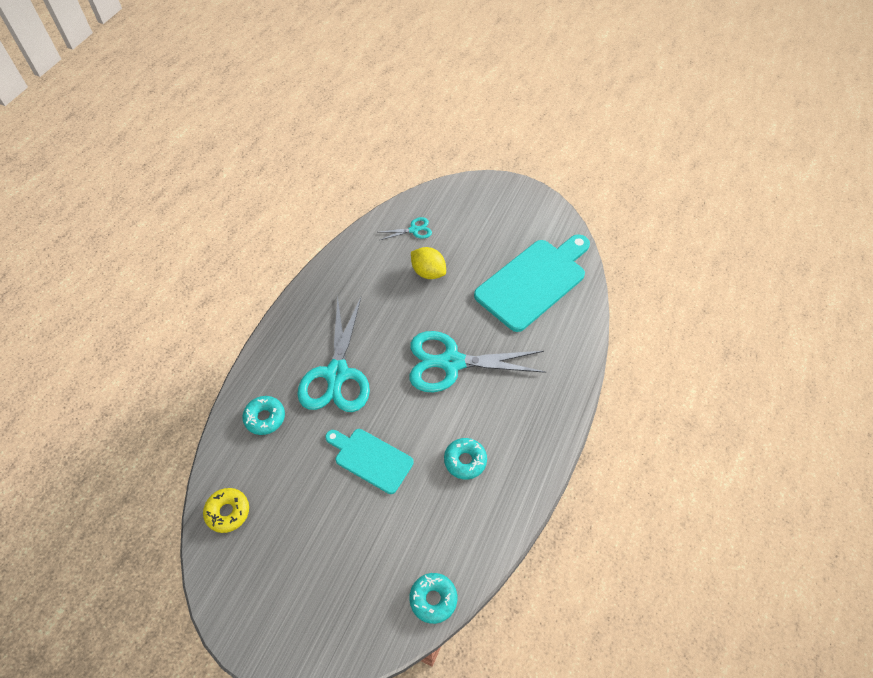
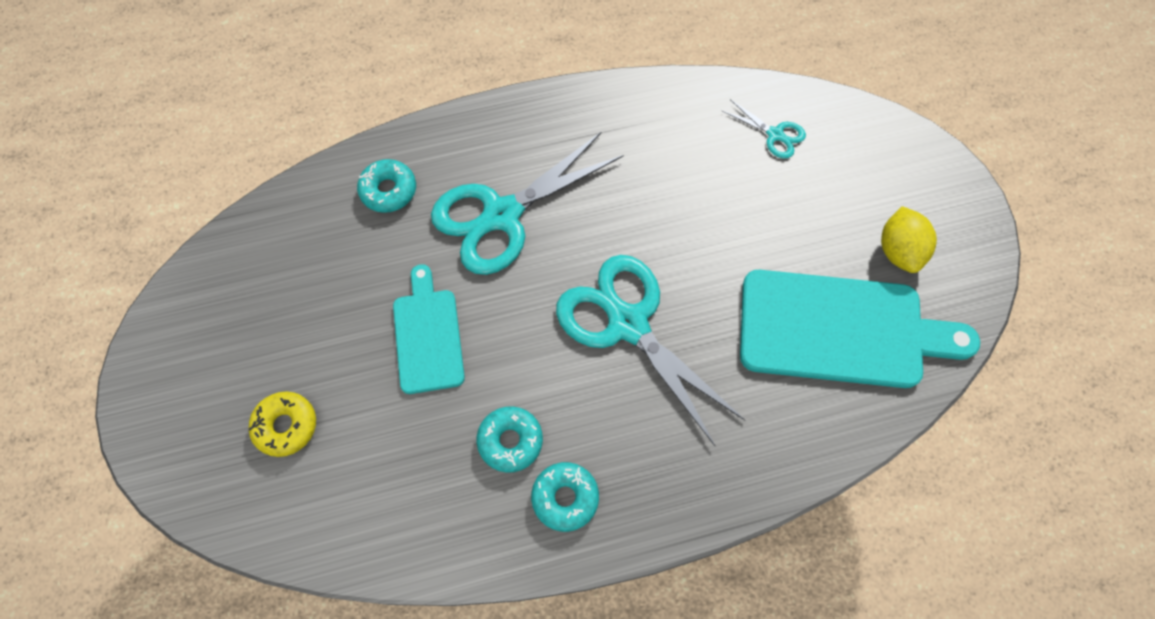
camera: 50 degrees right, 10 degrees up
(228, 512) = (257, 247): yellow donut -> yellow donut (286, 426)
(428, 272) = (730, 199): yellow lemon -> yellow lemon (899, 251)
(433, 599) = (313, 537): turquoise donut -> turquoise donut (565, 498)

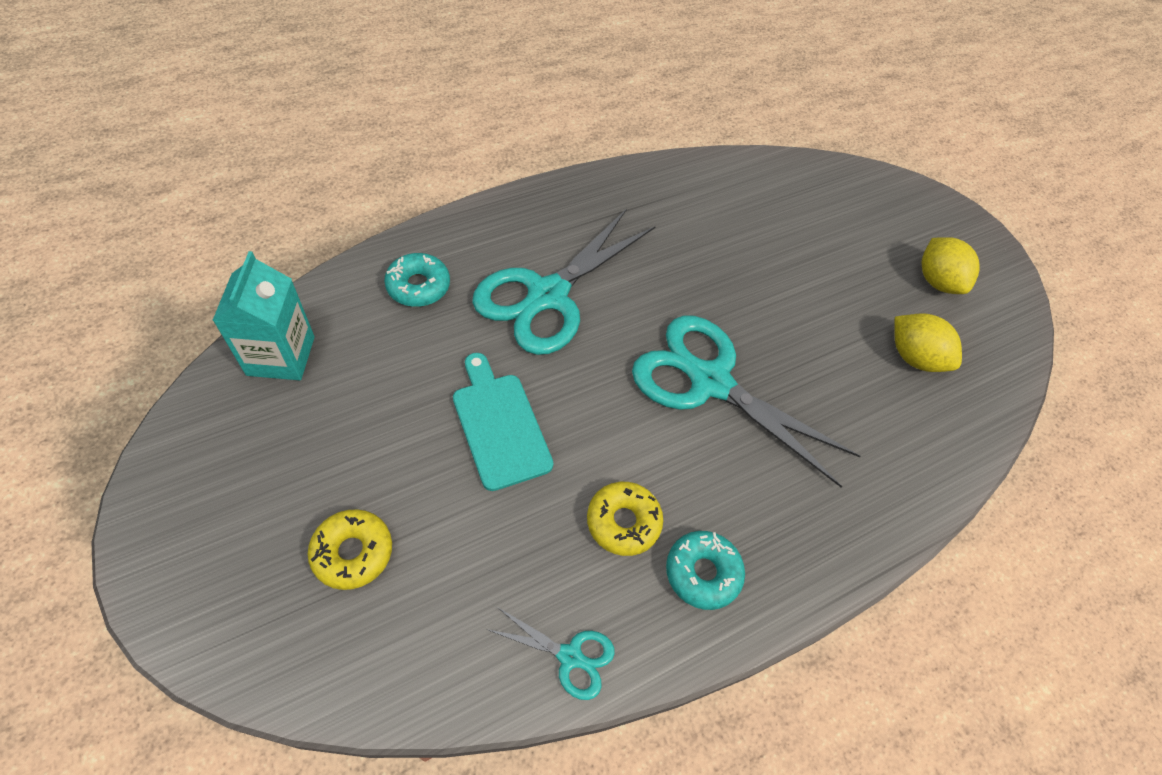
camera: 20 degrees left, 10 degrees down
(260, 242) = (281, 356): none -> turquoise carton
(510, 441) = (623, 522): turquoise donut -> yellow donut
(775, 134) = (788, 196): turquoise scissors -> turquoise scissors (570, 656)
(840, 329) = (914, 357): turquoise cutting board -> yellow lemon

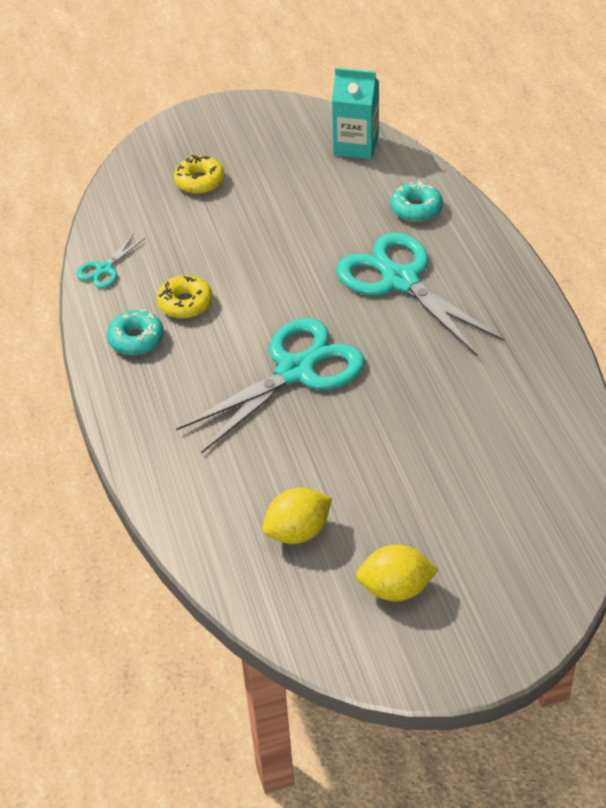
camera: 110 degrees right, 10 degrees down
(499, 425) = (278, 247): turquoise cutting board -> none

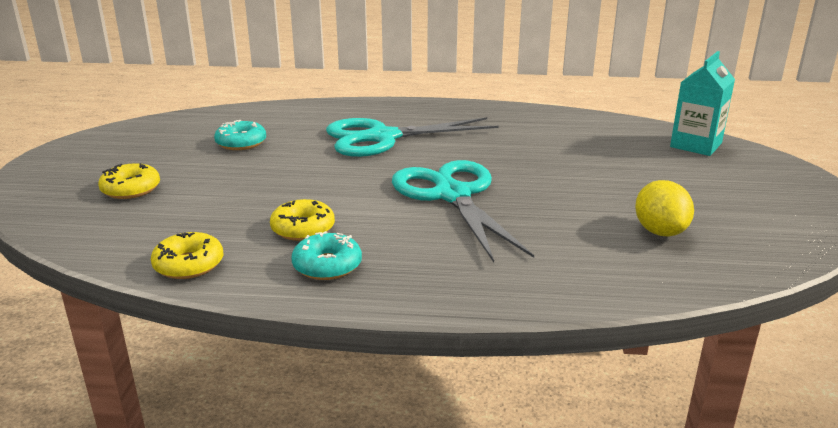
camera: 70 degrees left, 20 degrees down
(104, 269) = (189, 265): turquoise scissors -> yellow donut
(356, 145) = (196, 122): turquoise carton -> turquoise carton (695, 145)
(395, 589) = (738, 204): yellow lemon -> none
(416, 209) = (306, 118): turquoise donut -> turquoise donut (241, 143)

